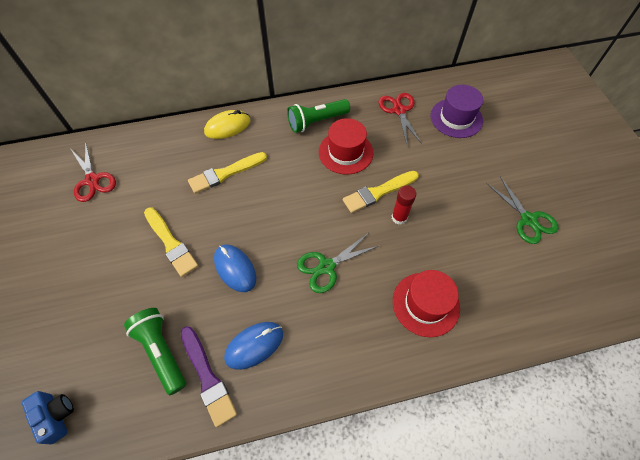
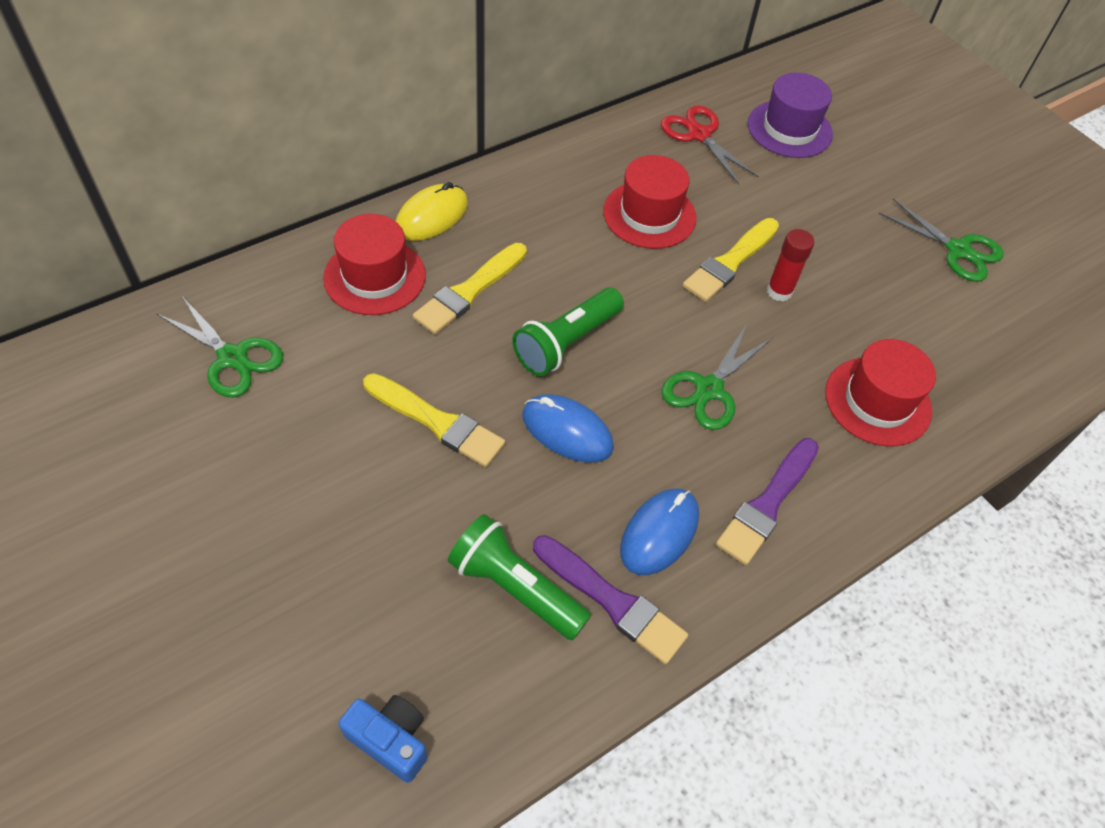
camera: 25 degrees left, 5 degrees down
(92, 180) = (233, 358): red scissors -> green scissors
(182, 153) = (375, 276): none -> red hat
(316, 122) = (578, 178): green flashlight -> green flashlight (566, 343)
(325, 348) = (767, 504): none -> purple brush

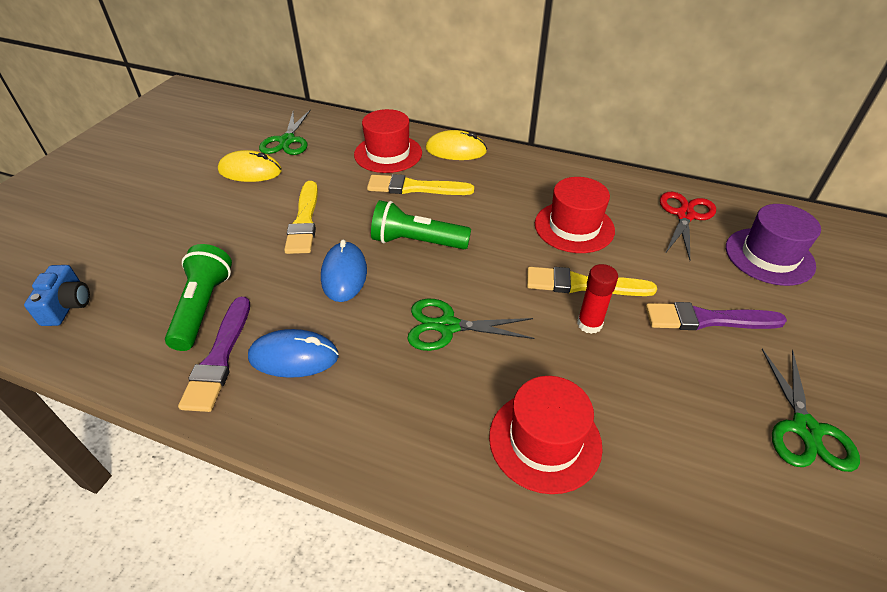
camera: 60 degrees right, 10 degrees down
(267, 429) = (250, 171): none -> yellow mouse
(767, 504) = (368, 409): purple brush -> purple brush (707, 319)

